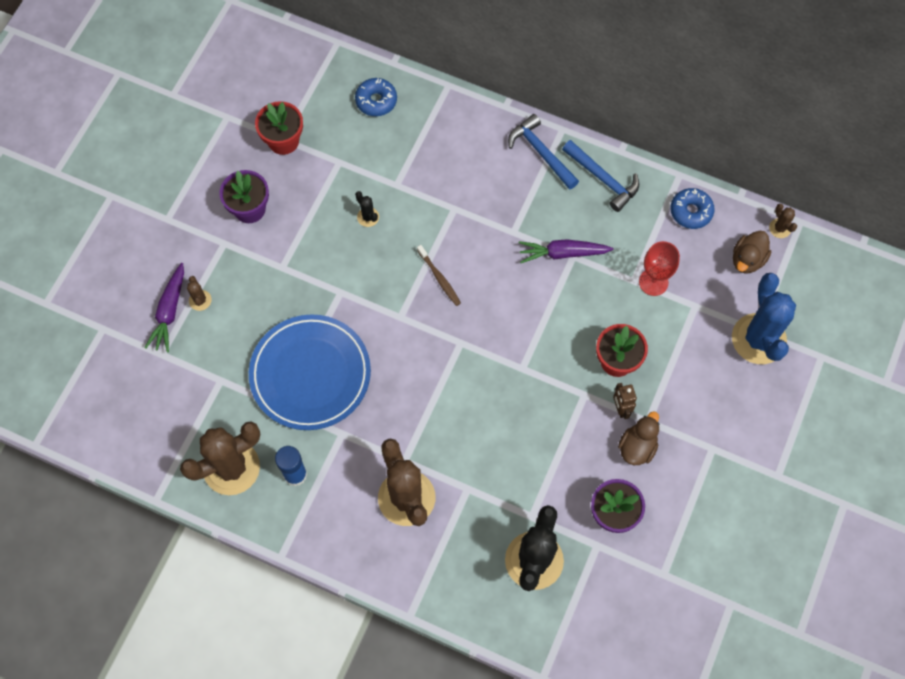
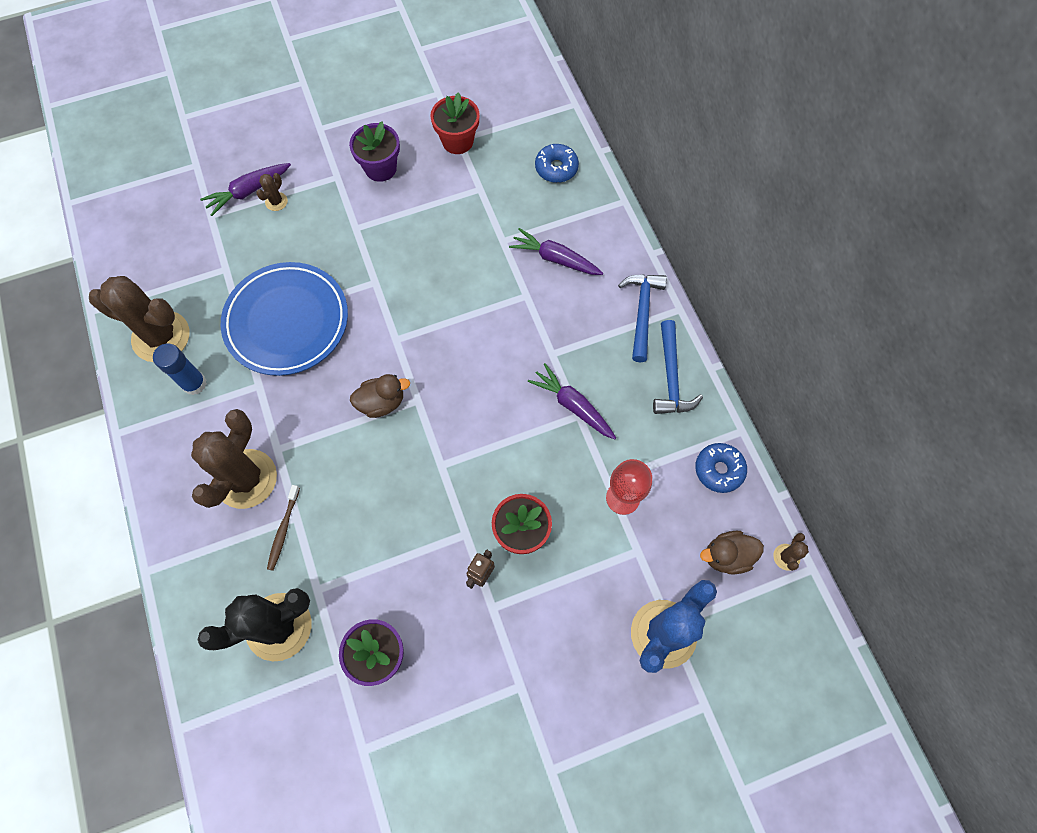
camera: 45 degrees right, 0 degrees up
(368, 217) = (455, 246): black cactus -> none
(439, 278) = (456, 337): brown toothbrush -> brown toothbrush (283, 530)
(446, 166) = (555, 259): none -> purple carrot
(637, 447) = (460, 620): brown duck -> brown duck (382, 402)

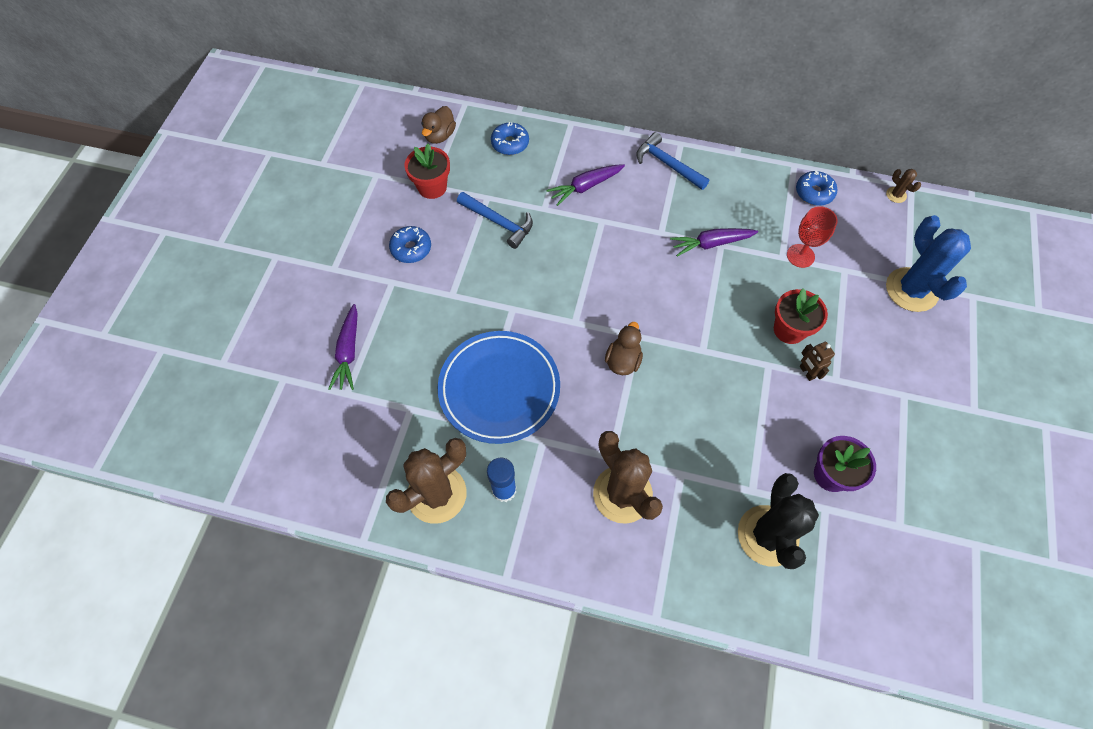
camera: 55 degrees left, 5 degrees down
(276, 202) = (377, 337): brown cactus -> none
(283, 530) = (686, 489): brown toothbrush -> none
(380, 168) = (411, 248): purple flower pot -> blue donut
(671, 377) = (728, 178): blue hammer -> blue hammer (498, 222)
(727, 556) = (877, 224): brown duck -> brown duck (440, 136)

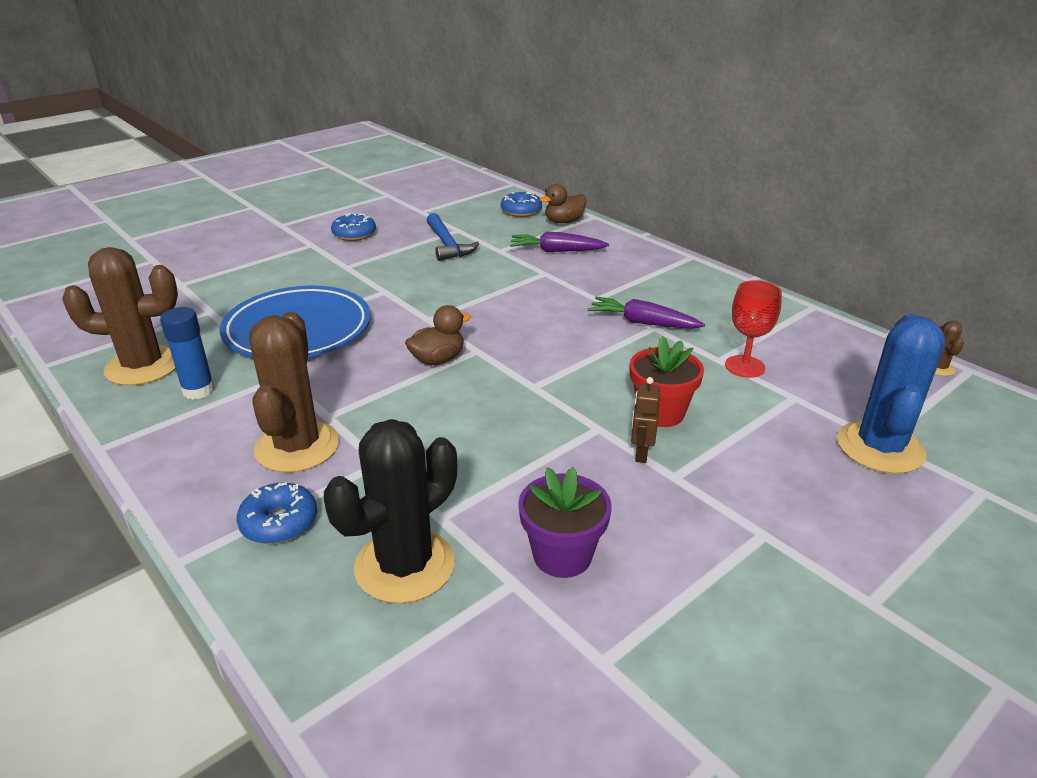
camera: 35 degrees right, 30 degrees down
(348, 352) = (219, 265): purple carrot -> none
(432, 187) = (421, 212): red flower pot -> none
(440, 136) = (467, 192): brown duck -> brown duck (564, 221)
(668, 164) = (661, 263): blue hammer -> none
(814, 193) = (818, 331): blue donut -> blue donut (279, 522)

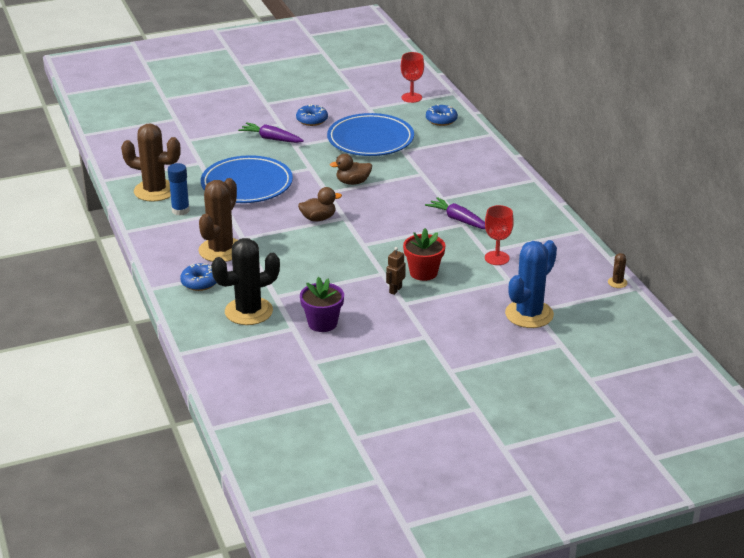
camera: 20 degrees right, 0 degrees up
(447, 244) = (370, 140): blue hammer -> blue plate
(467, 194) = (411, 97): none -> red goblet
(557, 251) = (442, 158): purple carrot -> purple carrot (271, 139)
(564, 221) = (466, 134): brown duck -> brown duck (353, 182)

